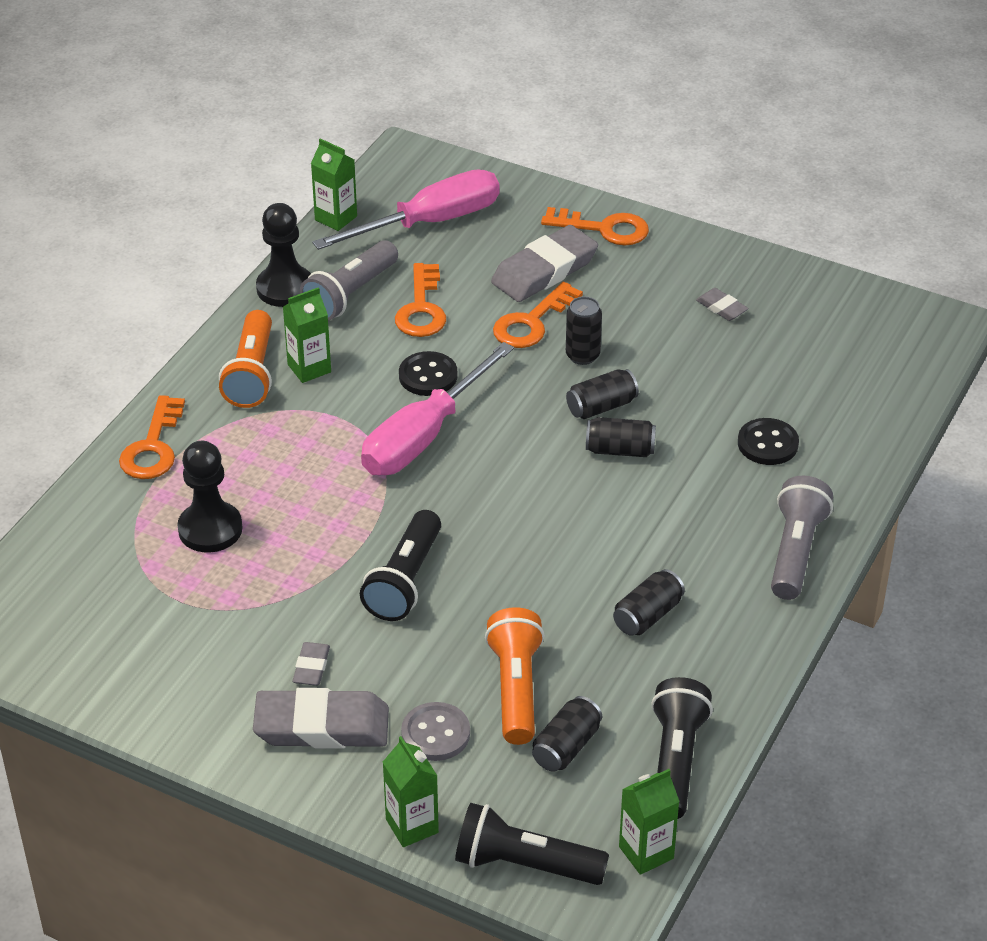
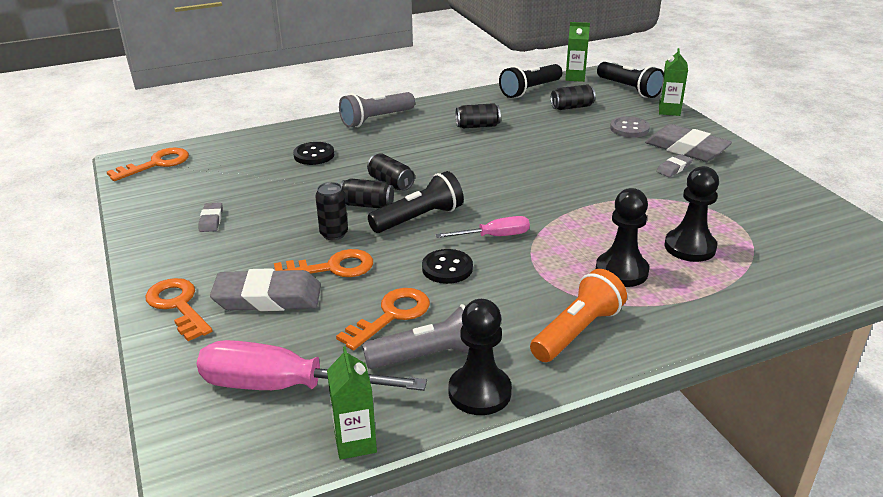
camera: 140 degrees left, 10 degrees down
(153, 447) = (701, 314): orange key -> orange key (156, 164)
(259, 459) = (621, 271): none -> black pawn
(309, 368) = (527, 313): green carton -> none
(405, 581) = (586, 179): black flashlight -> black flashlight (419, 218)
(424, 436) = (494, 236): pink screwdriver -> pink screwdriver, size x0.53
(515, 688) = (573, 128): orange flashlight -> none

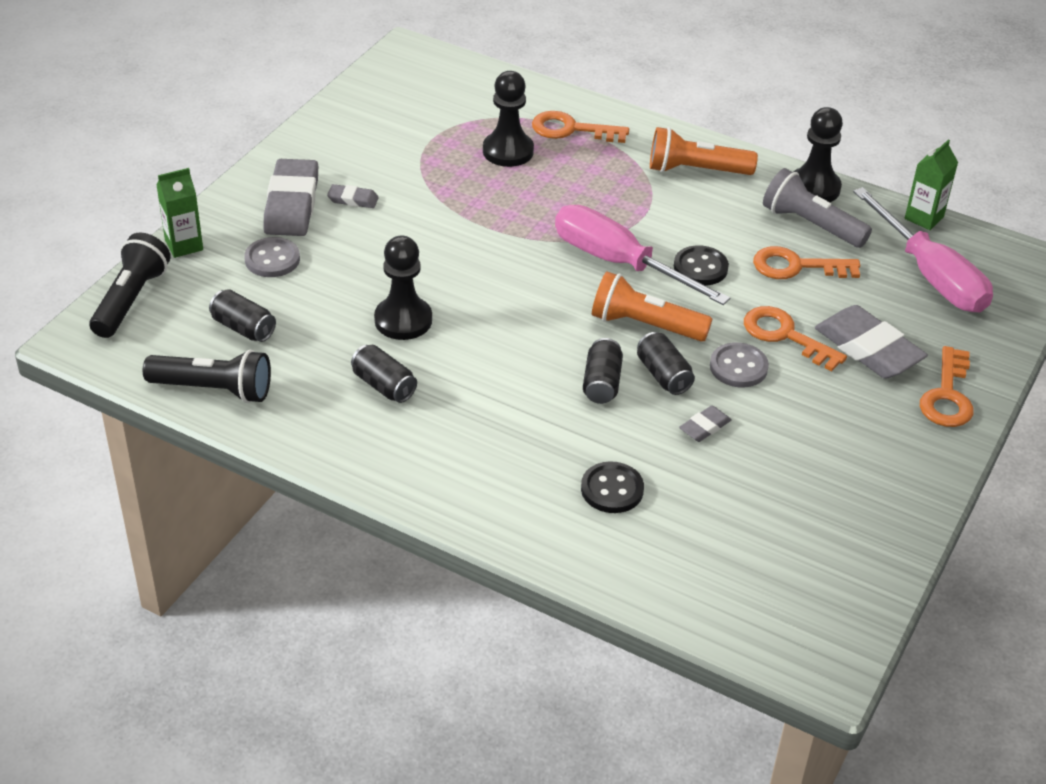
camera: 130 degrees left, 10 degrees up
(156, 164) = (798, 630): orange key -> orange key (571, 129)
(211, 220) = (827, 475): grey eraser -> grey eraser (705, 427)
(334, 234) = (738, 367): black can -> grey button
(376, 119) = (456, 493): grey flashlight -> none
(419, 218) = (644, 325): black flashlight -> orange flashlight
(494, 236) = (619, 263): pink screwdriver -> pink screwdriver, size x1.87
(575, 77) = (123, 365): green carton -> none
(621, 271) = (589, 174): black pawn -> black pawn (403, 320)

